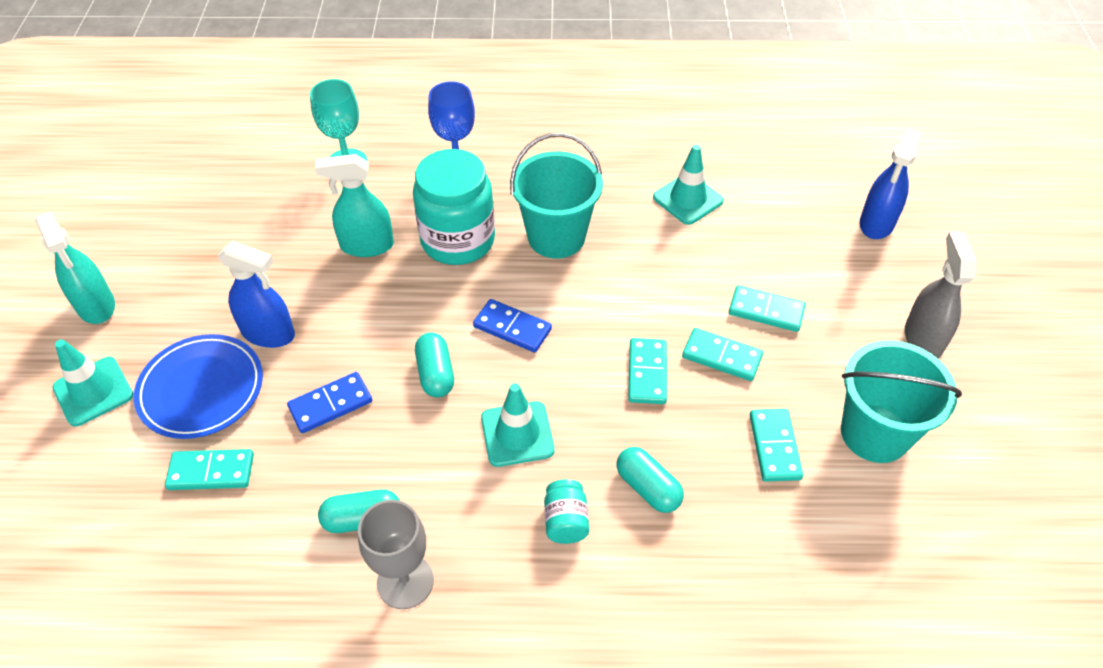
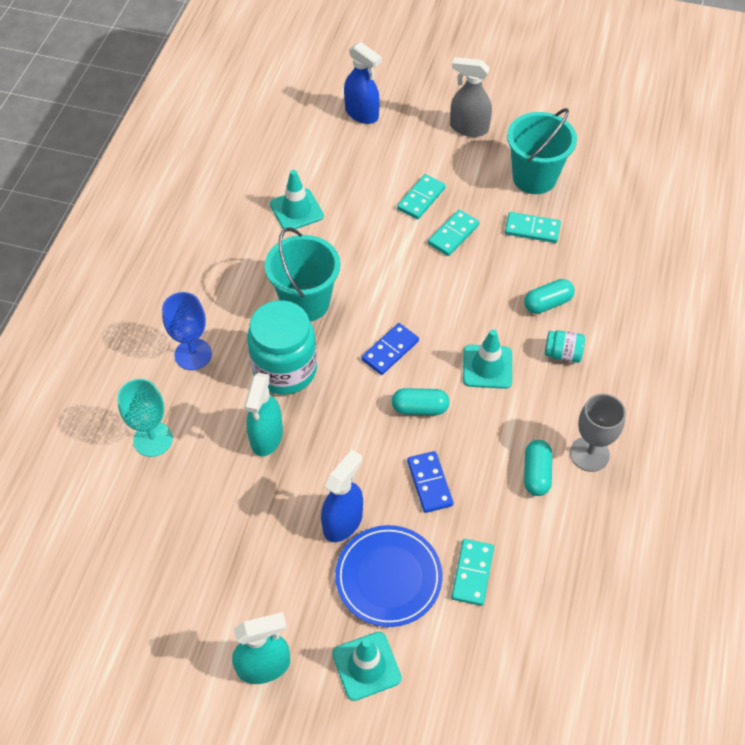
camera: 75 degrees left, 5 degrees up
(647, 373) = (455, 279): turquoise domino -> none

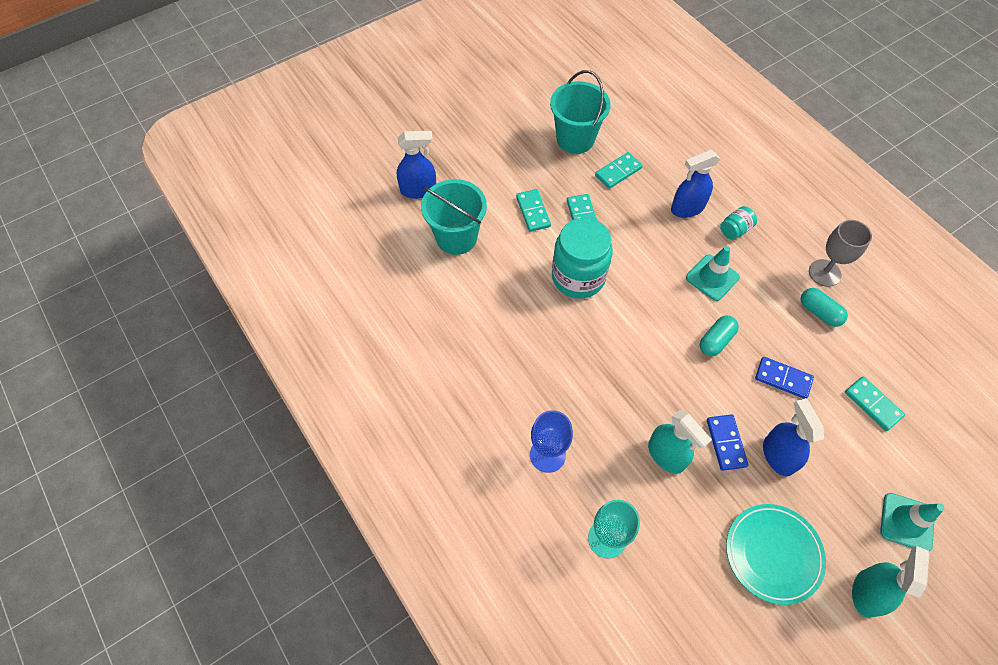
camera: 50 degrees left, 5 degrees up
(240, 570) = (773, 554): none -> turquoise plate
(285, 369) = (614, 401): turquoise jar -> turquoise jar (578, 277)
(296, 210) = (470, 292): turquoise traffic cone -> none
(305, 302) = (563, 346): turquoise bucket -> turquoise bucket (456, 237)
(388, 577) = (843, 458): blue plate -> none
(390, 350) = (651, 324): blue domino -> blue domino (726, 443)
(468, 128) = (496, 141): grey spray bottle -> none
(547, 303) = (687, 208): turquoise capsule -> blue spray bottle

